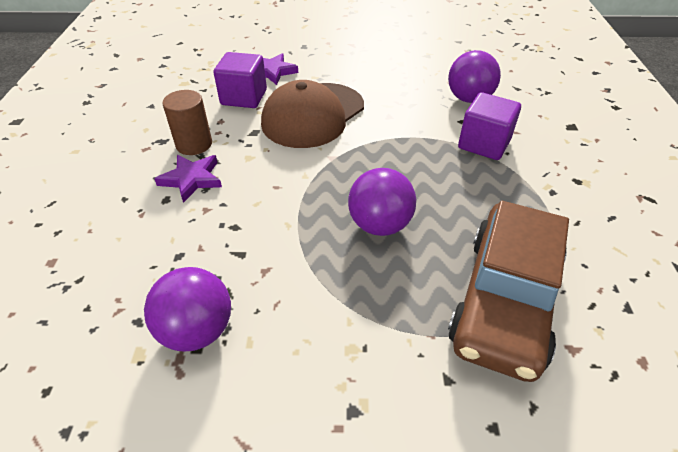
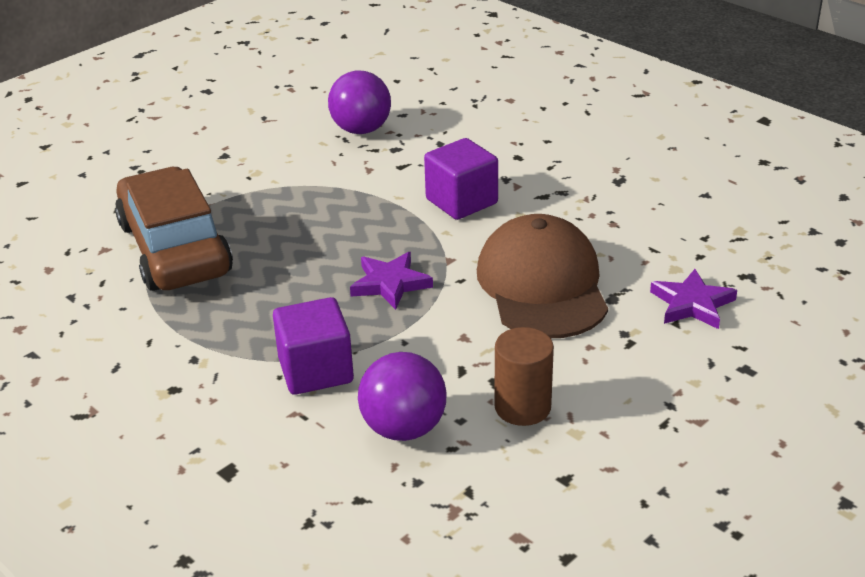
camera: 135 degrees right, 10 degrees down
(192, 179) = (528, 176): purple star -> purple star (390, 284)
(194, 144) = (587, 194): brown cylinder -> brown cylinder (522, 407)
(244, 97) = (648, 256): purple cube -> purple cube (461, 201)
(379, 225) = (326, 237): purple ball -> none

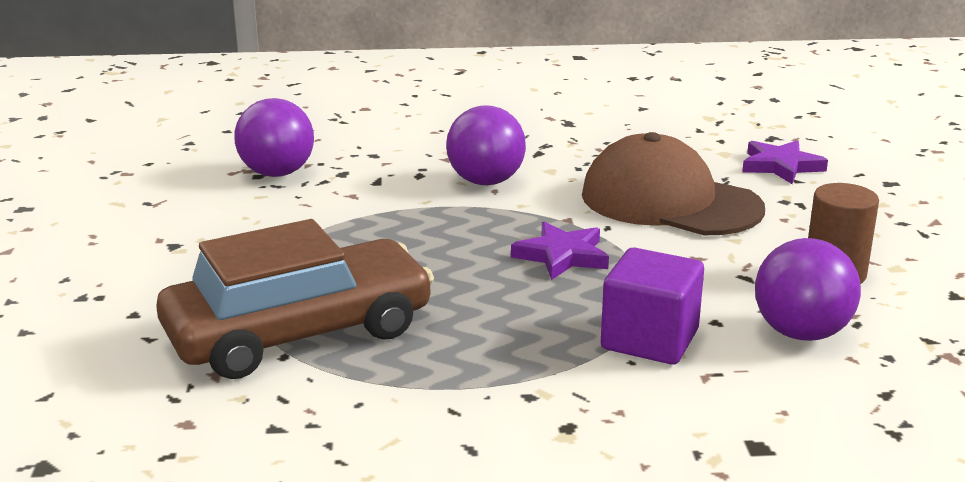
camera: 50 degrees left, 10 degrees down
(175, 248) = (299, 333): brown car -> brown car turned 135 degrees clockwise
(461, 201) = (485, 182): purple cube -> purple ball

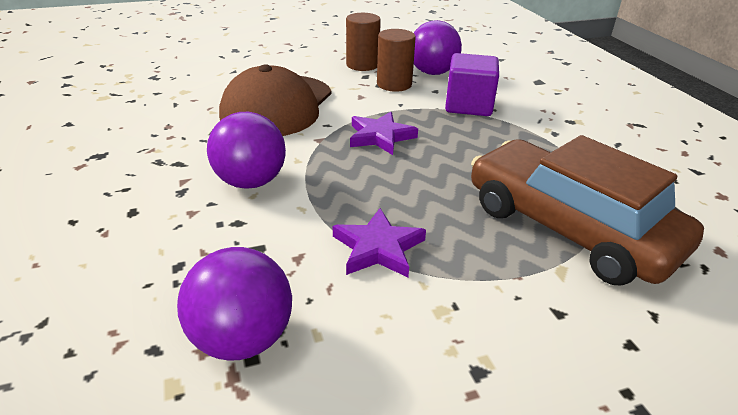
camera: 105 degrees left, 10 degrees up
(744, 289) = (394, 84): none -> brown cylinder
(781, 166) = (209, 75): purple star -> purple star (378, 248)

